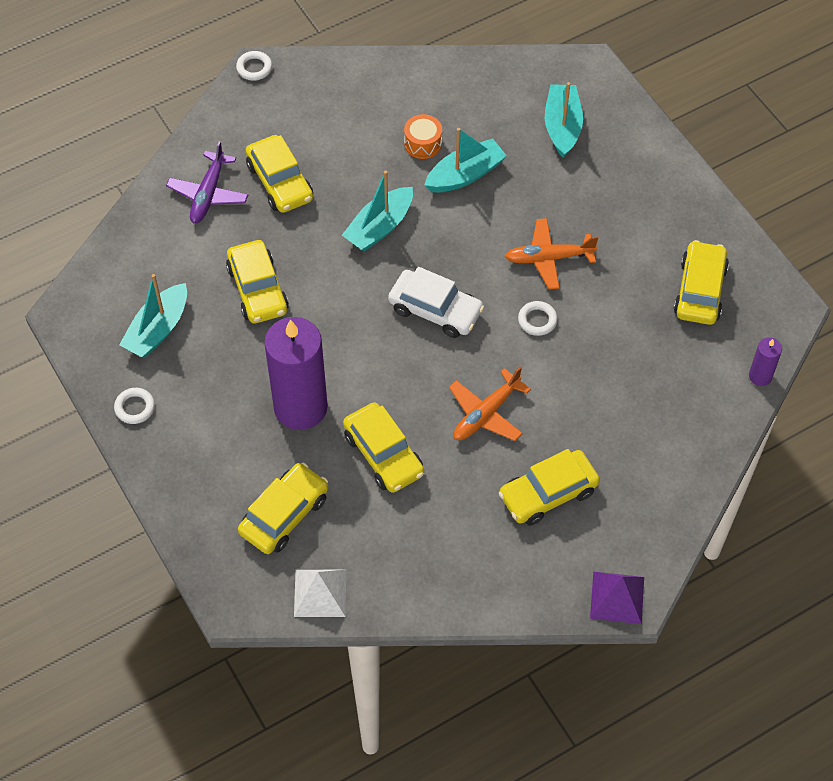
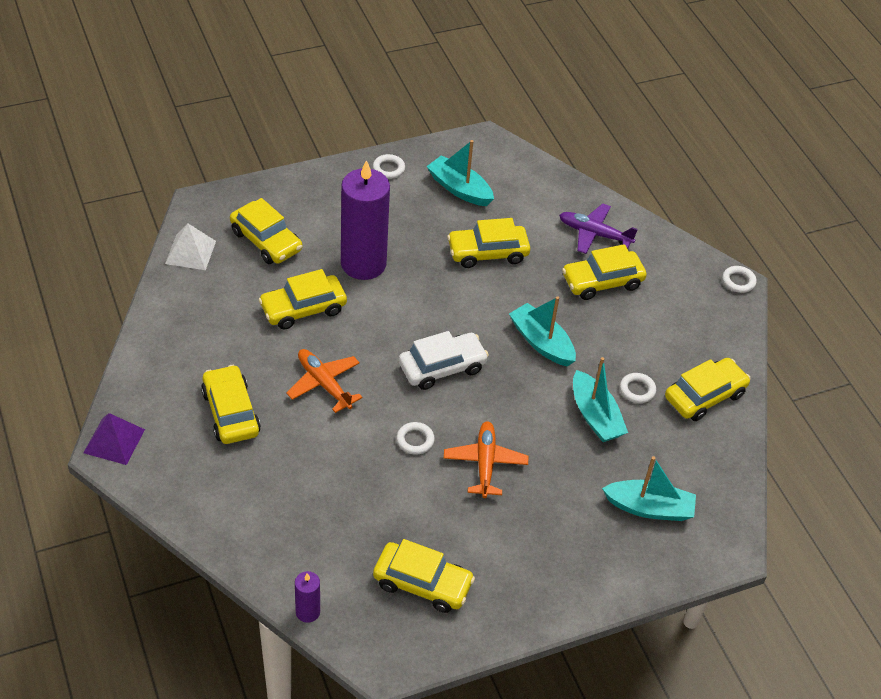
camera: 95 degrees right, 10 degrees down
(416, 90) = (704, 396): none -> yellow car
(423, 143) = (637, 390): orange drum -> white ring
(435, 310) = (442, 367): white car -> white car turned 150 degrees counterclockwise

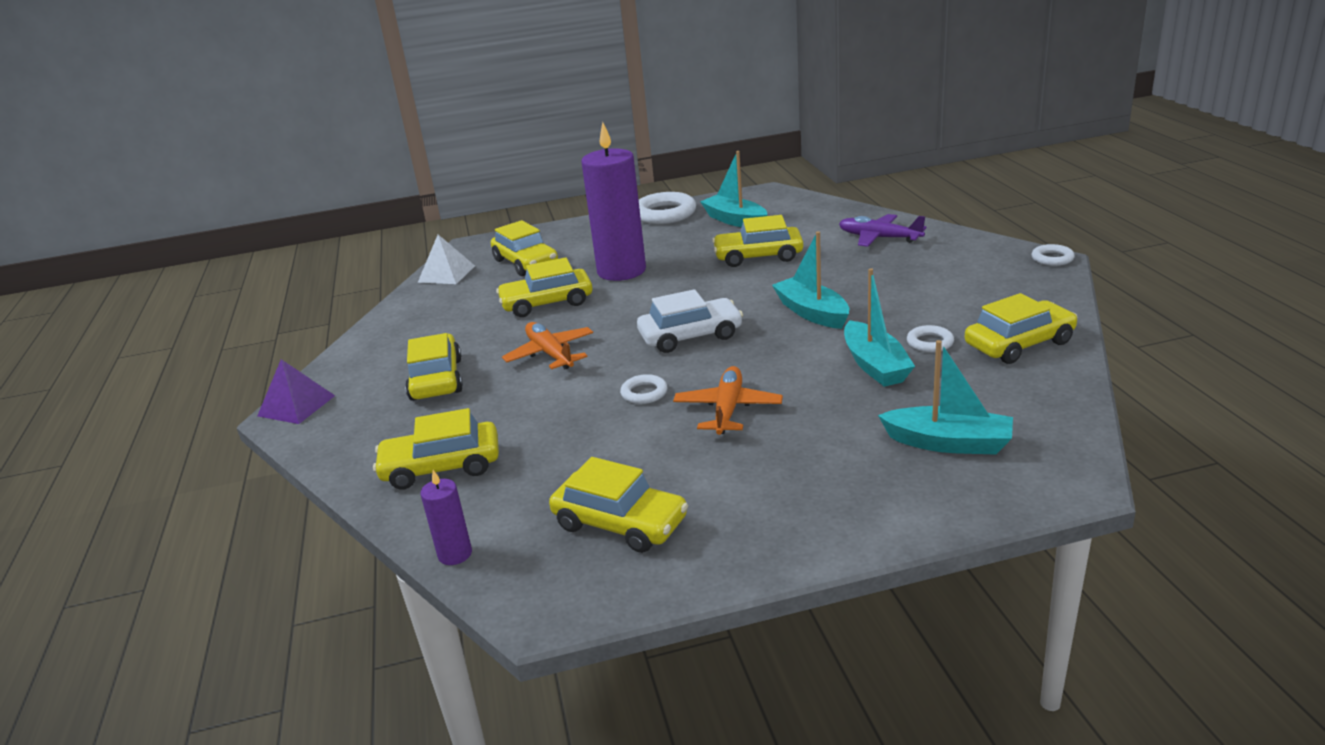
camera: 15 degrees right, 20 degrees down
(388, 169) = (665, 214): white ring -> white ring, size x1.92
(602, 282) = (887, 268): yellow car -> yellow car (441, 467)

